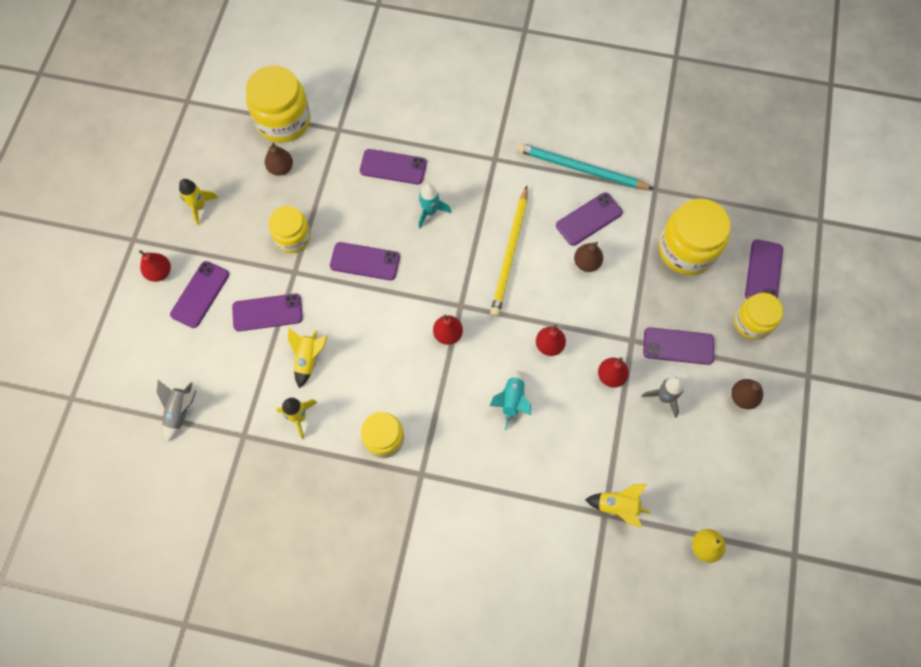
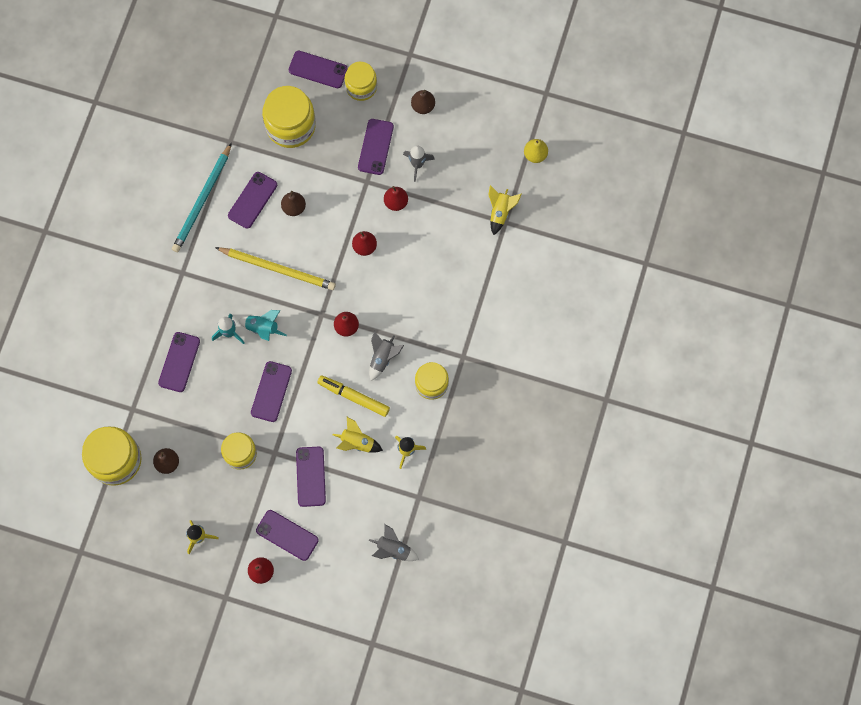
camera: 85 degrees left, 5 degrees up
(363, 350) = (353, 397): none -> yellow marker
(412, 378) = (383, 358): none -> grey rocket
(511, 401) = (409, 281): turquoise rocket -> turquoise rocket (262, 328)
(589, 219) = (252, 200): purple phone -> purple phone turned 60 degrees clockwise

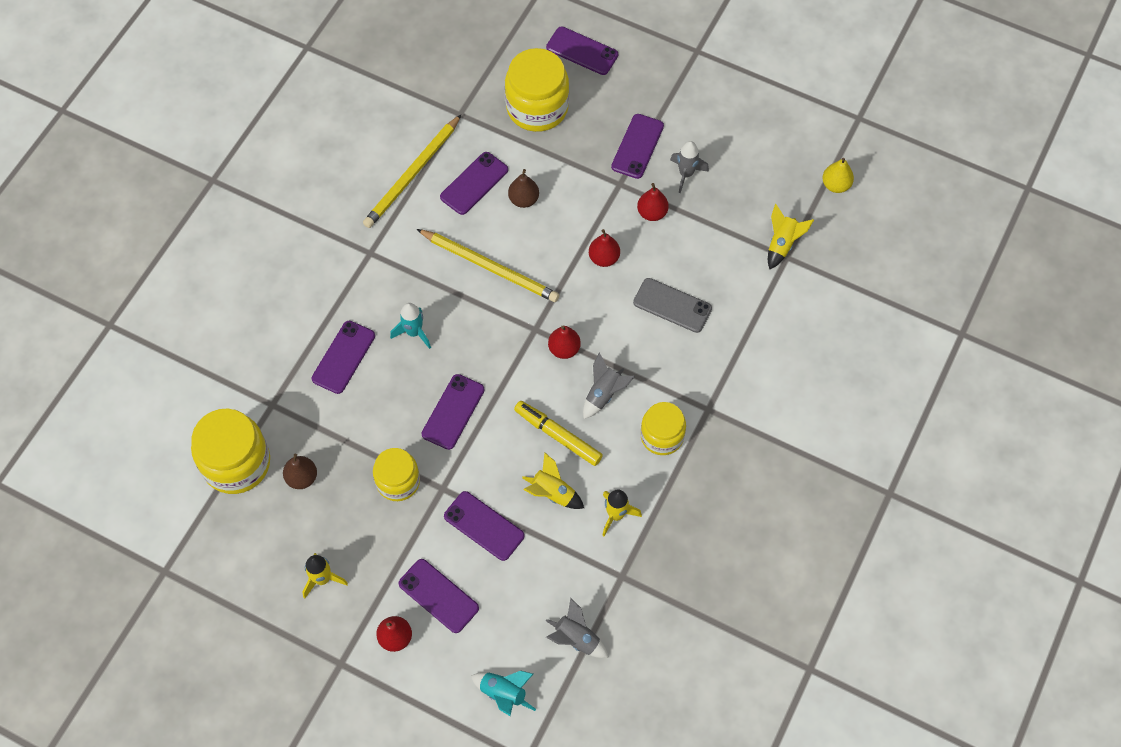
camera: 10 degrees right, 10 degrees down
(202, 200) = (412, 174): turquoise pencil -> yellow pencil
(262, 328) = (457, 334): turquoise rocket -> turquoise rocket (503, 694)
(311, 476) = (484, 526): purple phone -> purple phone turned 60 degrees counterclockwise
(361, 87) = (631, 77): yellow jar -> none
(423, 106) = (703, 110): brown pear -> none
(423, 277) = (672, 305): none -> grey phone

